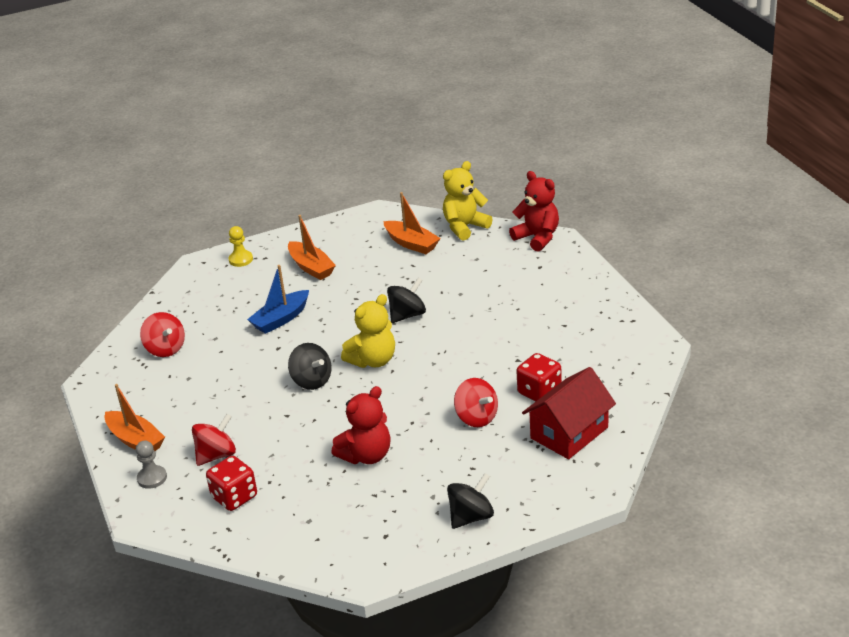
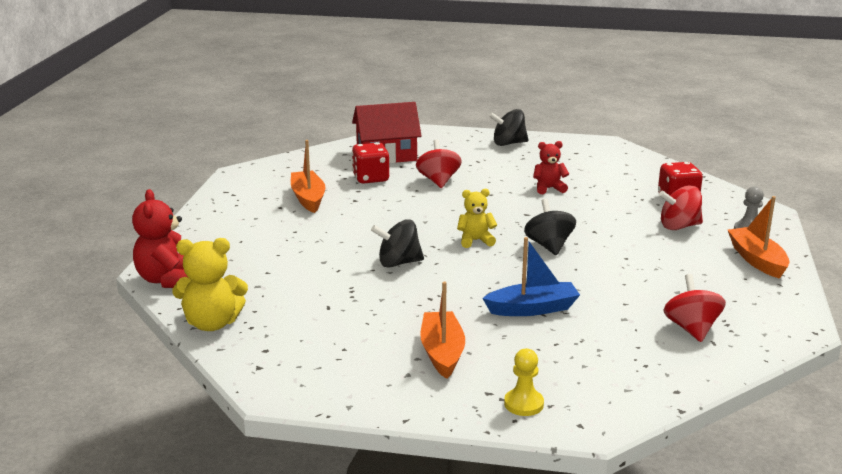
camera: 150 degrees left, 10 degrees down
(366, 455) = (549, 188): red teddy bear -> red teddy bear, size x0.63
(373, 360) = (475, 240): yellow teddy bear -> yellow teddy bear, size x0.63
(411, 243) = (295, 330): orange boat -> orange boat (308, 198)

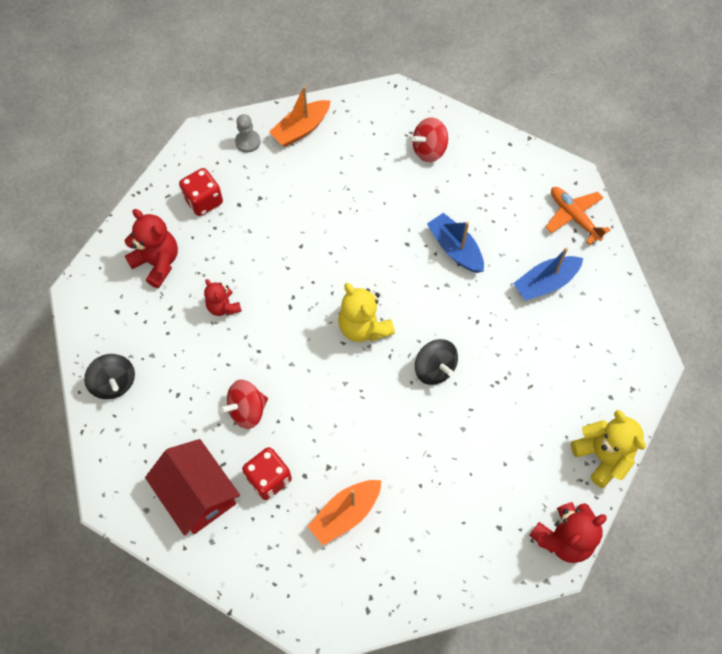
camera: 115 degrees left, 40 degrees up
(442, 353) = (545, 283): orange boat -> blue boat
(475, 240) = (364, 327): yellow teddy bear -> yellow teddy bear, size x1.59
(523, 404) = (573, 217): yellow pawn -> orange plane
(549, 246) = (346, 270): black spinning top -> none
(616, 172) = (157, 263): none -> red teddy bear
(679, 226) = (262, 189): red spinning top -> none

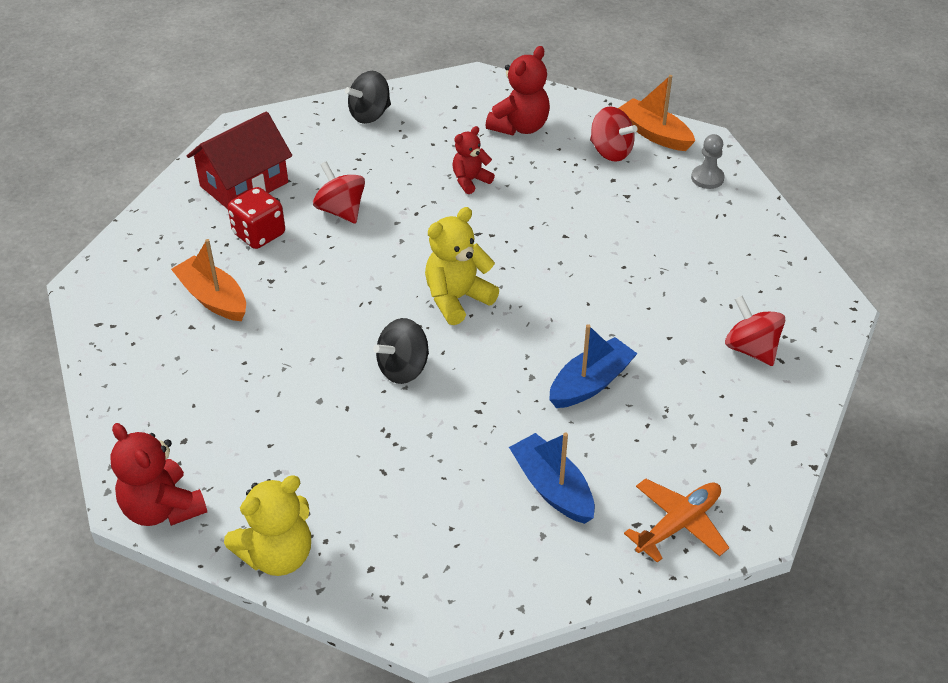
camera: 85 degrees right, 20 degrees down
(203, 201) = (610, 152): red dice -> red spinning top
(301, 129) = (743, 222): orange boat -> orange boat (654, 134)

